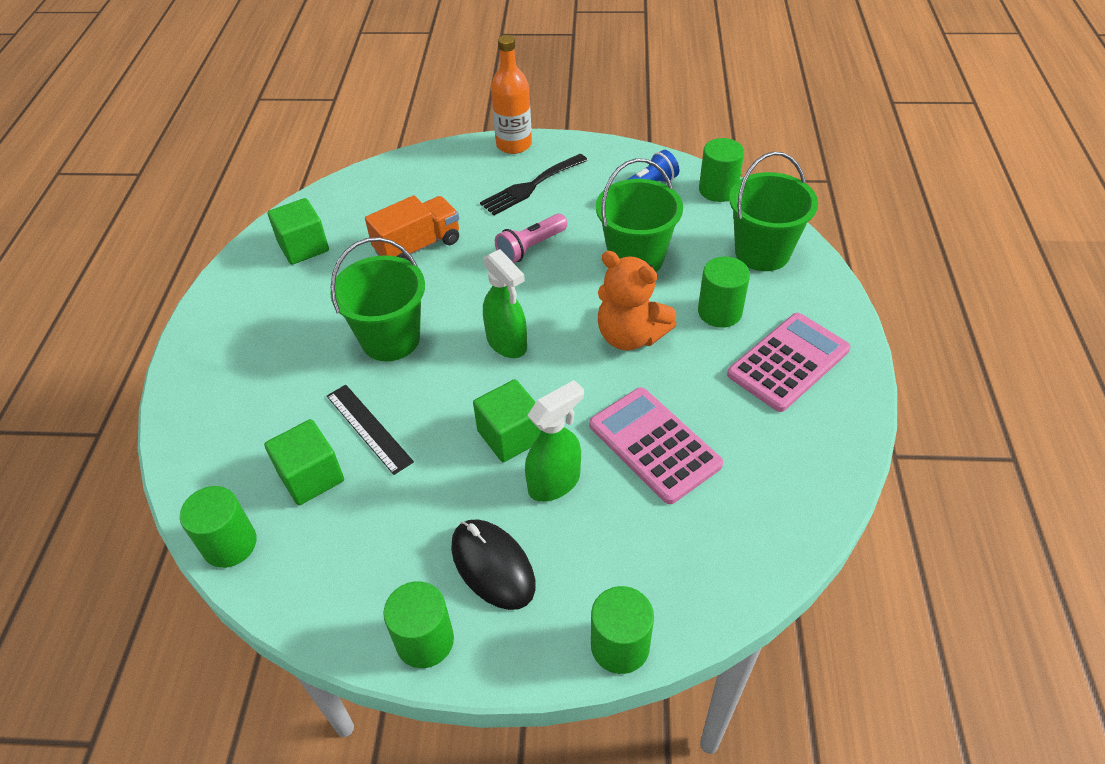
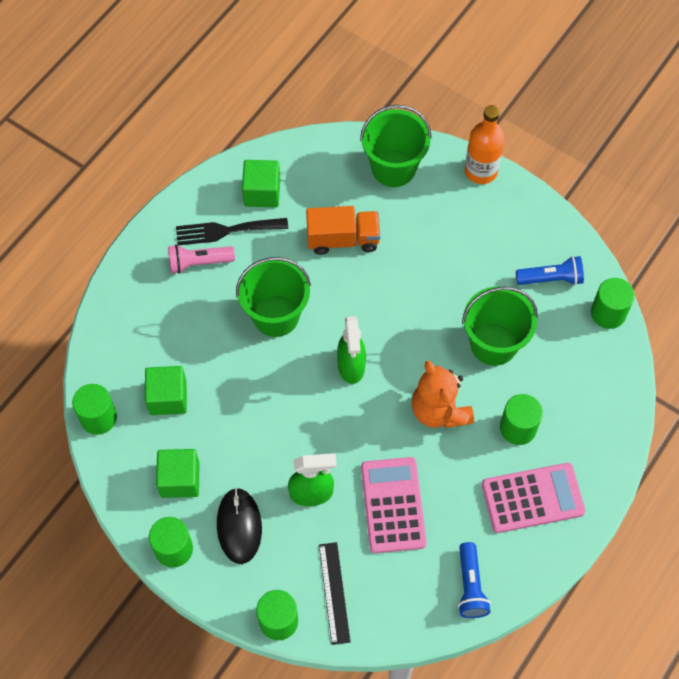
camera: 30 degrees right, 15 degrees up
(369, 428) = (222, 382): black ruler -> black ruler (334, 592)
(510, 436) = (306, 442): green cube -> green cube (180, 479)
(531, 186) = (464, 225): black fork -> black fork (226, 231)
(531, 247) = (423, 288): pink flashlight -> pink flashlight (198, 263)
(762, 252) = (593, 394): green bucket -> green bucket (393, 168)
(803, 477) = (470, 586): none -> blue flashlight

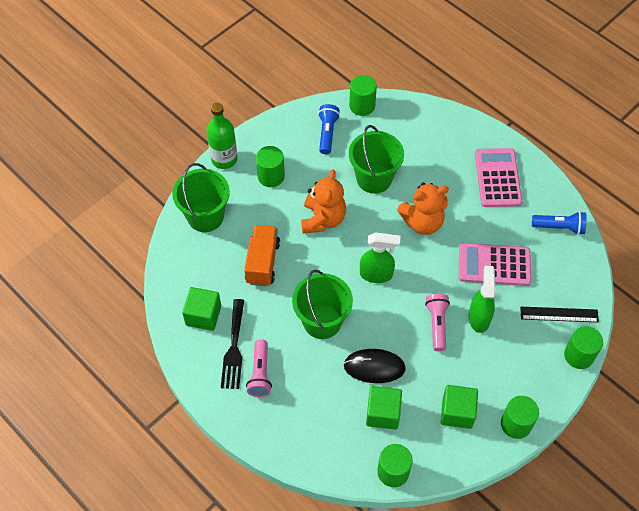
camera: 80 degrees left, 5 degrees down
(239, 526) = (501, 373): black mouse -> black mouse (374, 367)
(294, 444) = (437, 324): none -> pink flashlight
(418, 294) = (323, 219): none -> orange teddy bear
(481, 171) = (224, 159): orange bottle -> green bottle
(518, 428) = (443, 176): green cylinder -> green cylinder (271, 176)

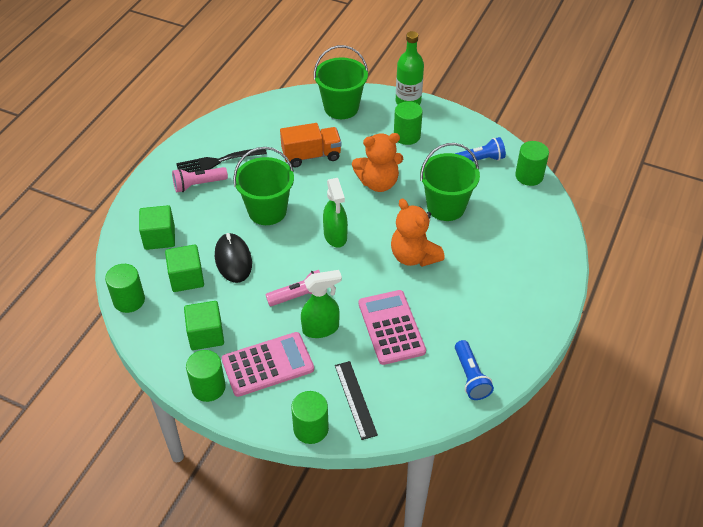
camera: 70 degrees right, 10 degrees down
(203, 315) = (242, 134): green cube -> green cube (159, 237)
(497, 178) = (505, 306): pink calculator -> pink calculator (267, 364)

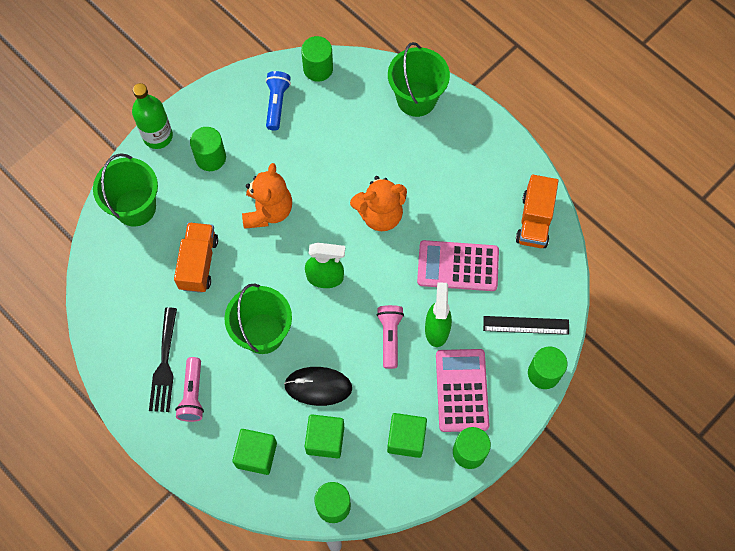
camera: 70 degrees left, 20 degrees up
(446, 207) = (328, 160): green bucket -> green bucket (416, 99)
(470, 377) = (534, 220): blue flashlight -> orange truck

